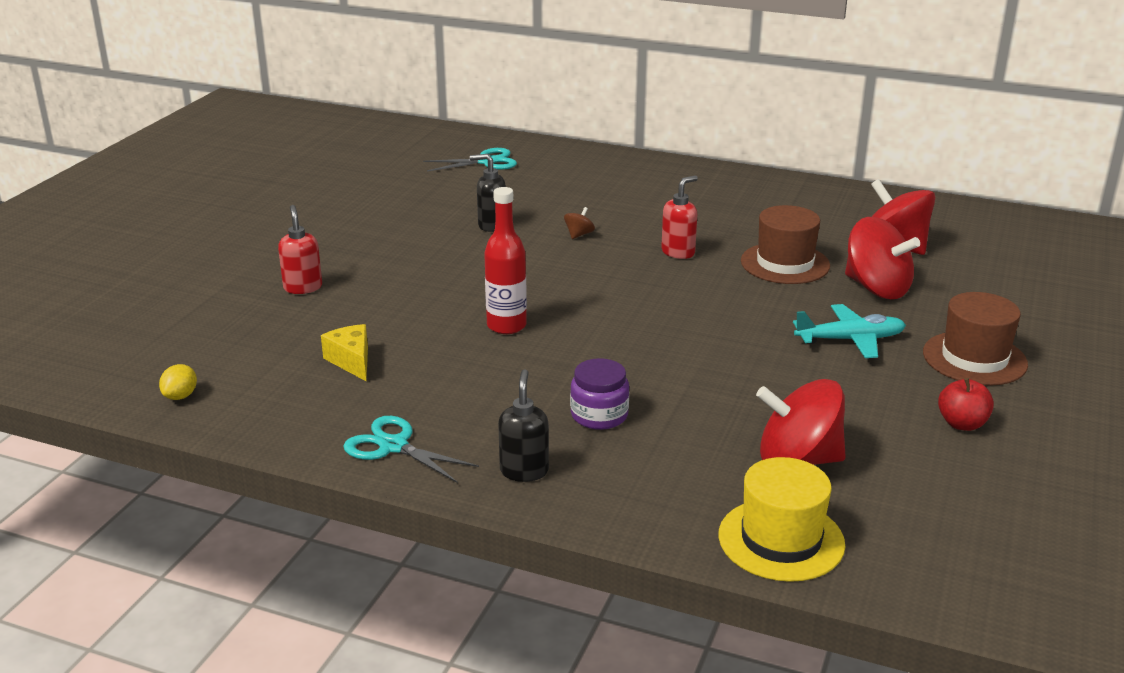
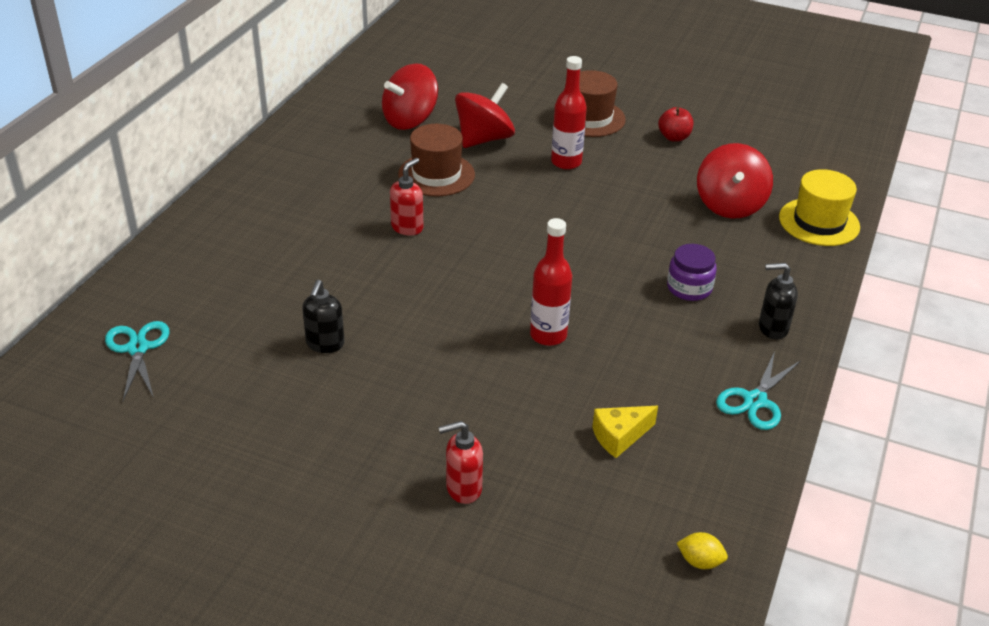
camera: 90 degrees left, 10 degrees up
(579, 235) = (359, 284): brown spinning top -> none
(678, 252) = (407, 227): red soap dispenser -> red soap dispenser turned 75 degrees clockwise
(850, 340) = (566, 162): turquoise plane -> red bottle

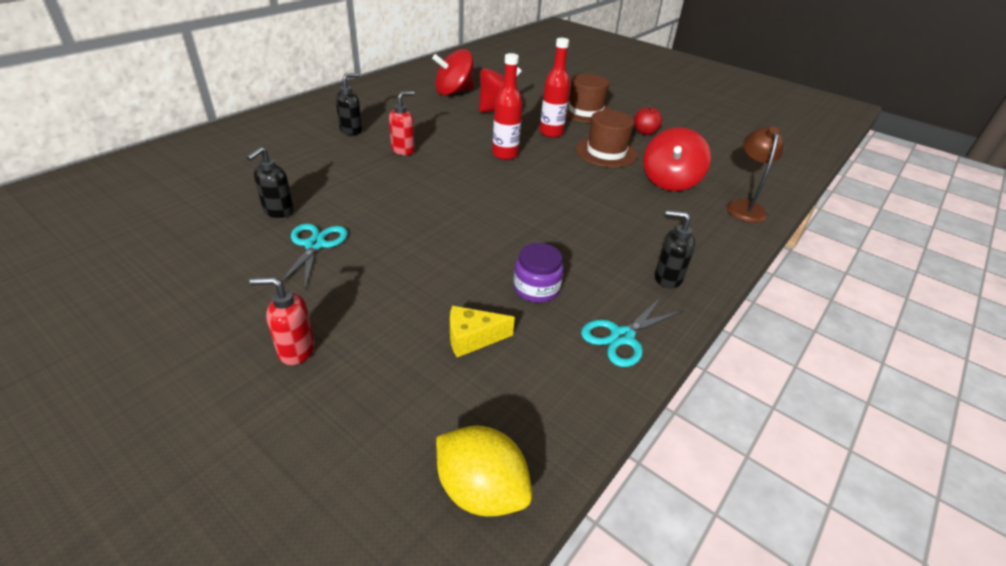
camera: 15 degrees right, 0 degrees up
(138, 348) = (142, 186): turquoise scissors -> turquoise scissors (315, 245)
(324, 211) = (351, 130): none -> black soap dispenser
(436, 174) = (449, 124): brown hat -> brown hat (606, 152)
(548, 335) = (461, 242): red bottle -> red bottle (505, 154)
(689, 288) = (605, 232): purple jar -> purple jar (536, 288)
(700, 561) = (481, 490): yellow lemon -> yellow lemon, size x1.92
(819, 222) = (744, 207): yellow hat -> brown lamp

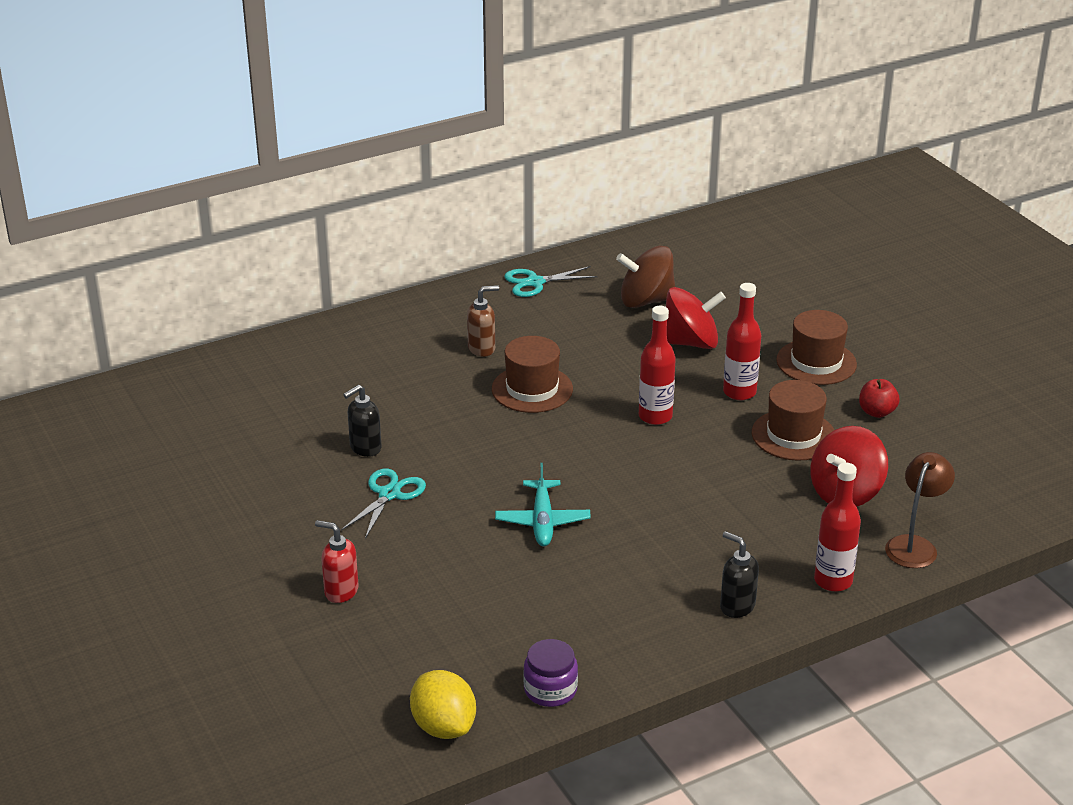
camera: 25 degrees right, 5 degrees down
(351, 130) = (482, 348): black soap dispenser -> brown soap dispenser
(403, 150) = (532, 389): red soap dispenser -> brown hat
(454, 92) = (646, 301): red spinning top -> brown spinning top
(465, 241) = (542, 521): none -> turquoise plane
(472, 338) = (497, 617): yellow cheese -> none
(536, 288) = (587, 586): purple jar -> purple jar (550, 690)
(622, 337) = (641, 649): turquoise scissors -> turquoise scissors (535, 282)
(716, 242) = (833, 581): none -> red bottle

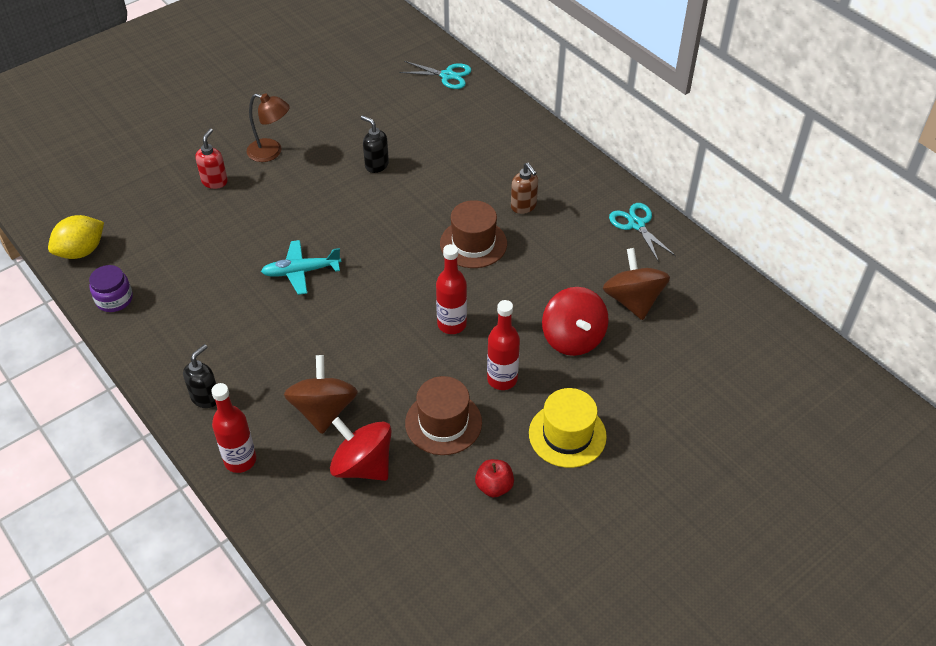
camera: 80 degrees right, 15 degrees up
(389, 494) = (323, 186): turquoise scissors -> turquoise scissors (447, 75)
(767, 515) = (323, 410): none -> brown spinning top
(816, 362) = (567, 435): brown hat -> yellow hat
(914, 545) = (293, 520): brown lamp -> brown lamp (271, 152)

